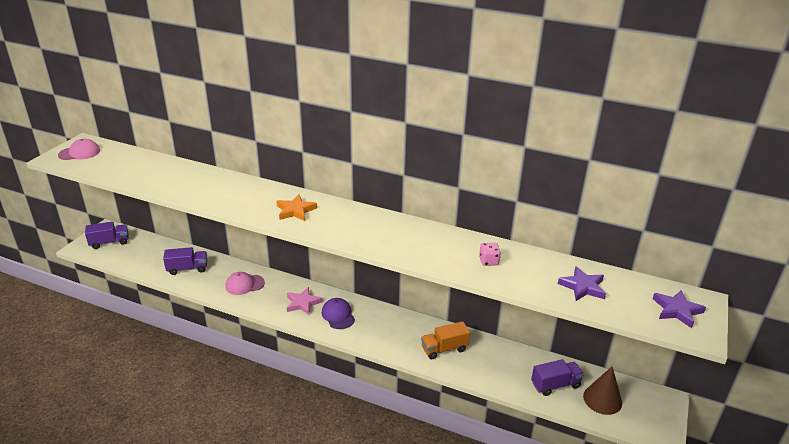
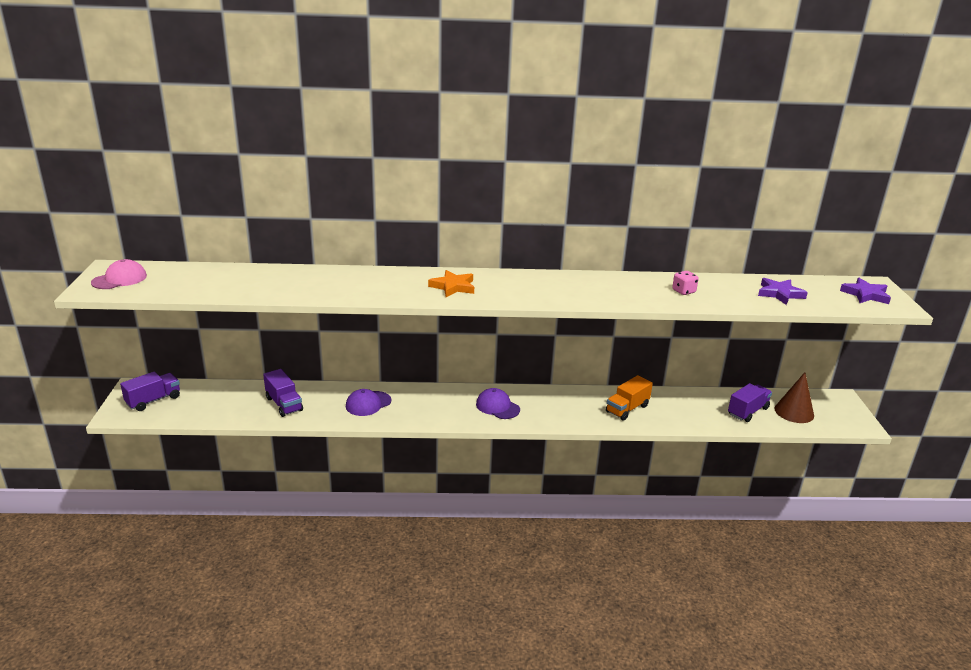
camera: 25 degrees left, 5 degrees down
(187, 268) = (284, 404): purple truck -> purple truck turned 90 degrees clockwise
(244, 284) = (368, 403): pink cap -> purple cap
(303, 303) = (450, 405): pink star -> none

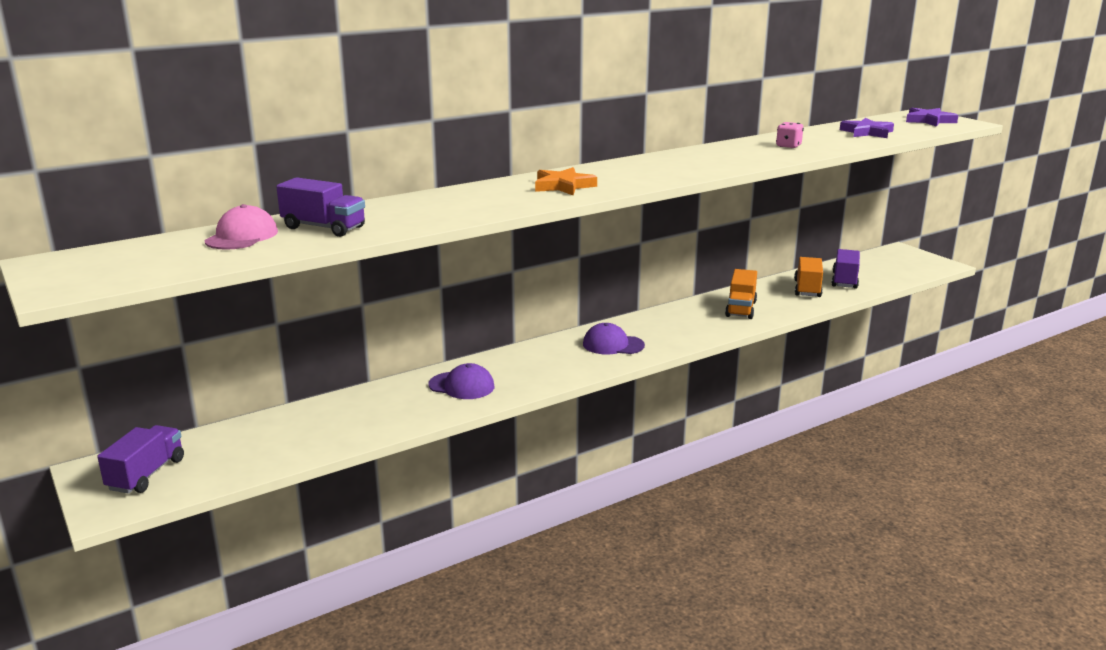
camera: 30 degrees left, 5 degrees down
(119, 279) = (89, 269): pink cap -> pink cap (242, 236)
(284, 404) = (352, 419): purple truck -> purple truck (323, 228)
(368, 403) = (461, 386): purple cap -> purple cap turned 90 degrees counterclockwise
(705, 409) = (807, 289): none -> orange truck
(794, 412) = (880, 270): brown cone -> none

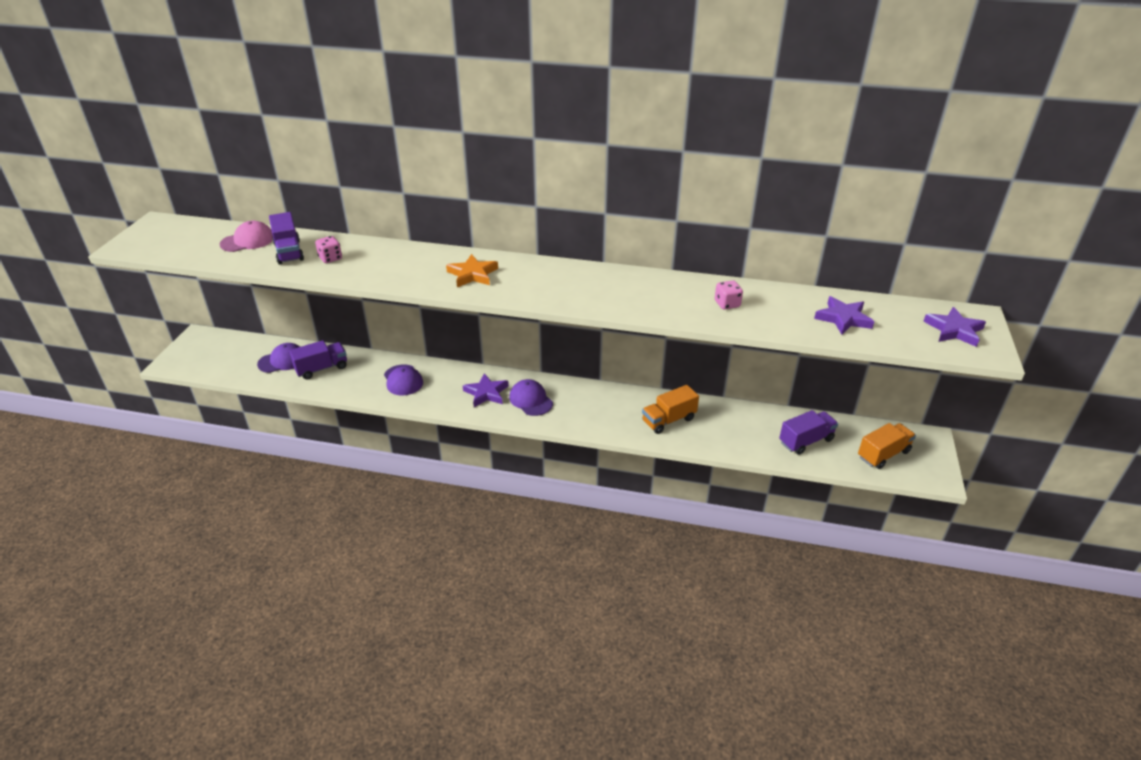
camera: 45 degrees right, 15 degrees up
(146, 474) = (208, 352): purple truck -> purple truck (322, 368)
(278, 435) = (282, 361): none -> purple cap
(389, 217) = (330, 258): none -> pink dice
(564, 358) = (486, 393): none -> purple star
(807, 289) = (757, 431): orange truck -> orange truck (883, 454)

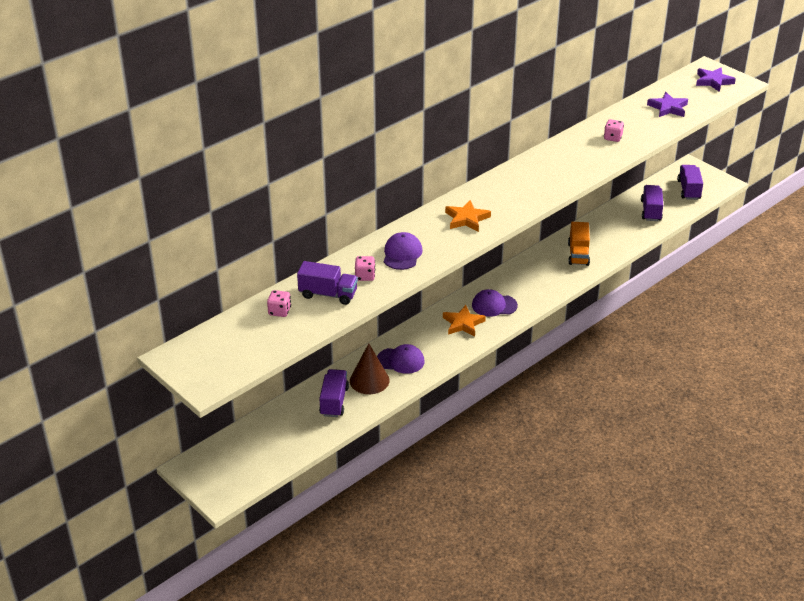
camera: 55 degrees left, 0 degrees up
(247, 241) = (279, 311): pink cap -> pink dice
(282, 361) = (295, 422): purple cap -> purple cap (402, 254)
(363, 375) = (369, 380): none -> brown cone
(486, 393) = (463, 323): purple star -> orange star
(883, 454) = (688, 190): orange truck -> purple truck

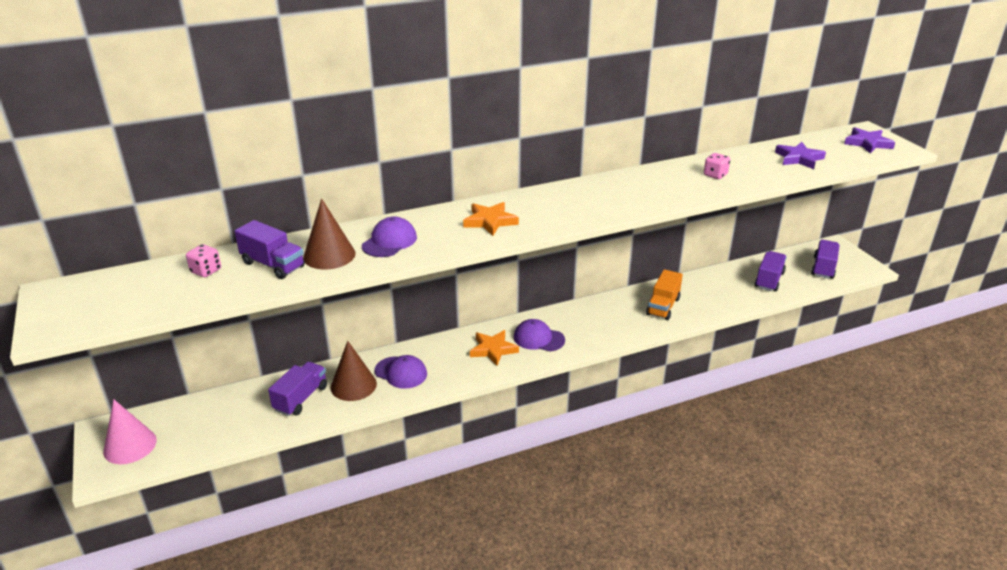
camera: 20 degrees right, 5 degrees down
(223, 472) = (130, 445): none -> pink cone
(365, 276) = (329, 255): pink dice -> brown cone

